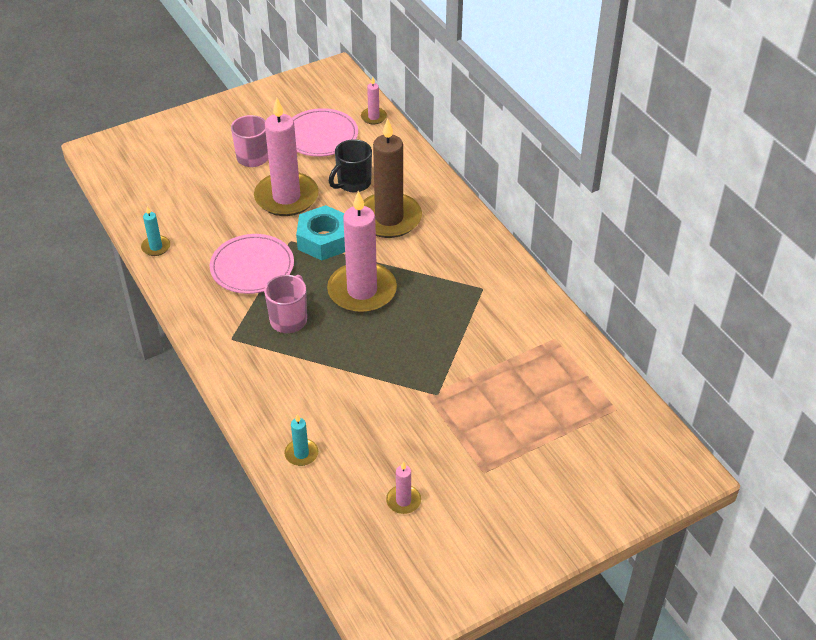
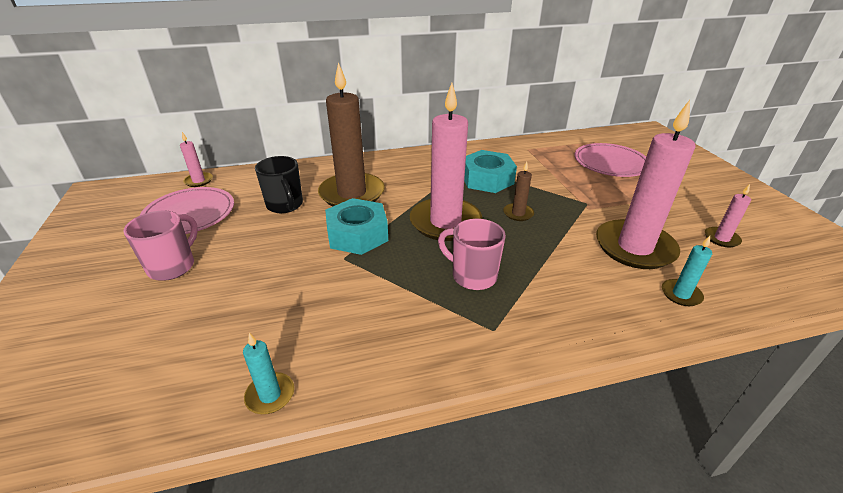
camera: 75 degrees left, 10 degrees down
(252, 267) = (371, 294): pink plate -> pink plate (610, 163)
(286, 197) = (268, 251): pink candle -> pink candle (634, 247)
(396, 340) = (518, 213): none -> brown candle
(458, 310) = (487, 179): none -> turquoise nut

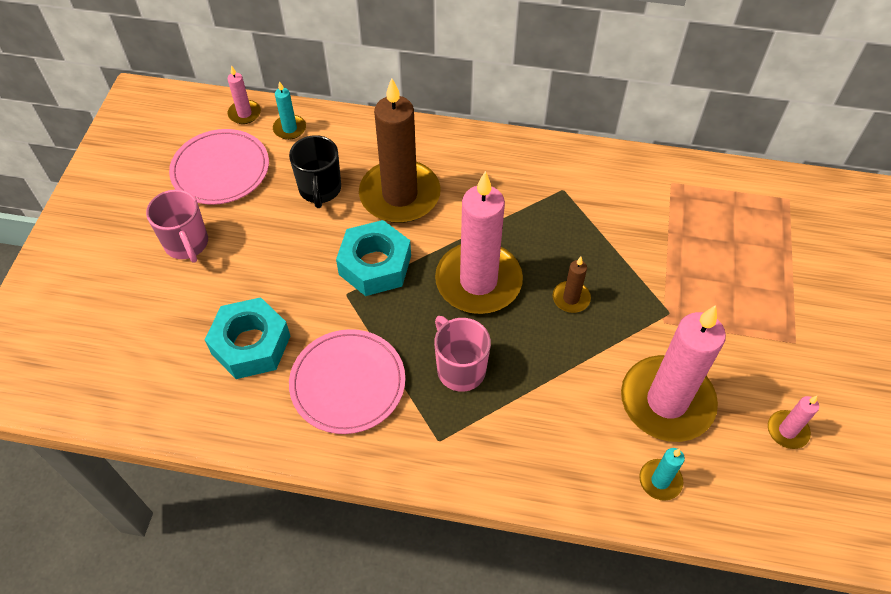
camera: 25 degrees right, 20 degrees up
(173, 266) = (187, 244): pink mug -> pink mug turned 105 degrees clockwise
(270, 395) = (223, 425): turquoise candle -> turquoise candle (289, 129)
(487, 179) = (574, 225): turquoise nut -> turquoise nut (251, 344)
(610, 163) = (766, 251): pink plate -> pink plate (348, 383)

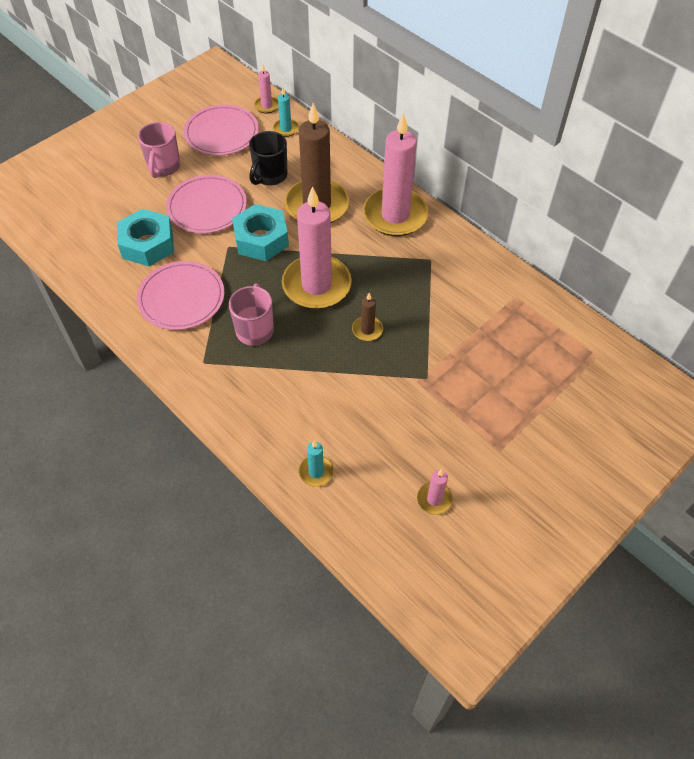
camera: 35 degrees right, 0 degrees up
(281, 262) = (207, 207): none -> pink plate
(667, 401) = (368, 429): pink candle -> pink candle (395, 215)

